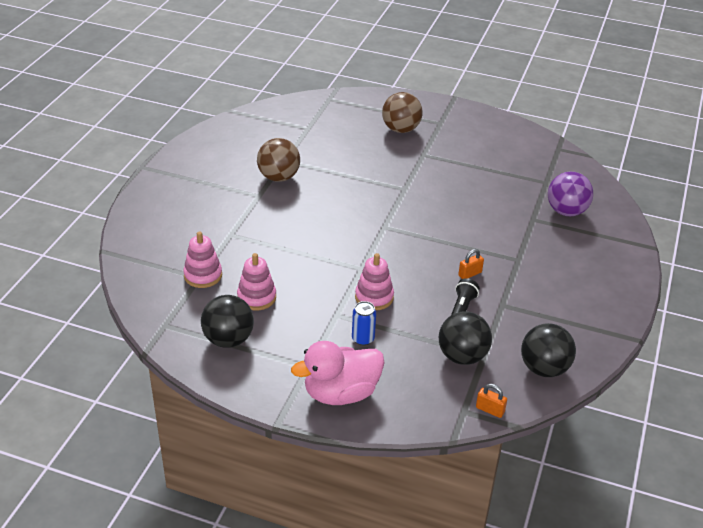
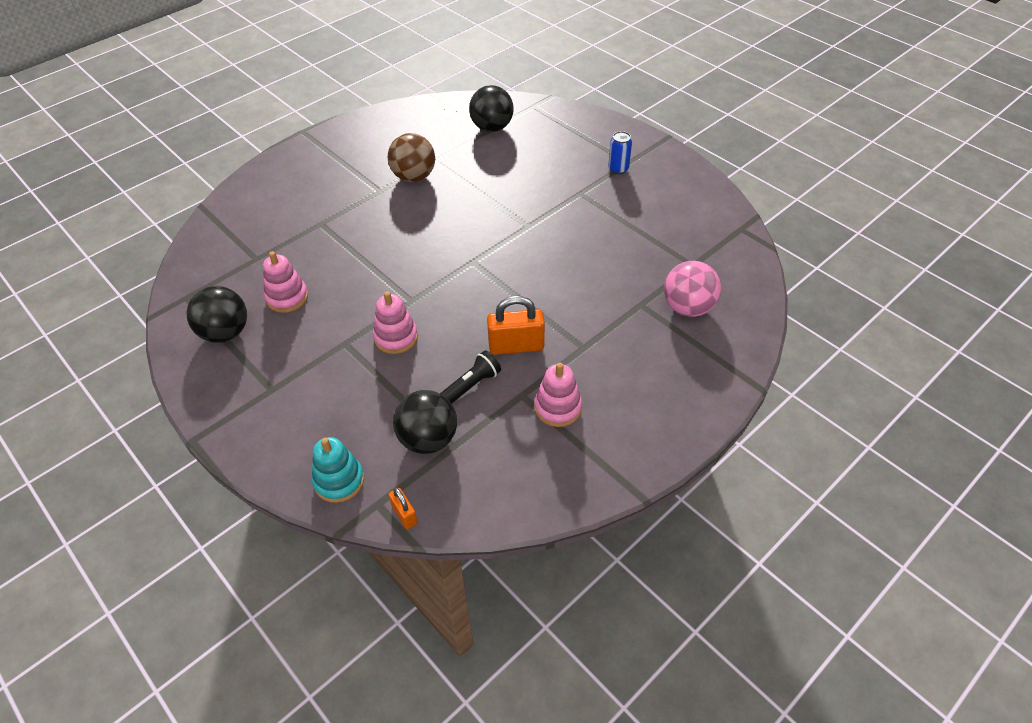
camera: 30 degrees right, 10 degrees up
(203, 275) = (260, 258): pink stacking toy -> pink stacking toy (558, 408)
(341, 393) = (275, 432): pink duck -> none
(363, 339) = (346, 380): blue can -> blue can (618, 169)
(401, 129) = (579, 158): brown ball -> none
(422, 407) = (339, 481): none -> turquoise stacking toy
(470, 274) = (516, 346): orange padlock -> orange padlock, size x1.88
(544, 368) = (504, 490): black ball -> black ball (492, 128)
(566, 211) = (688, 308): purple ball -> pink ball

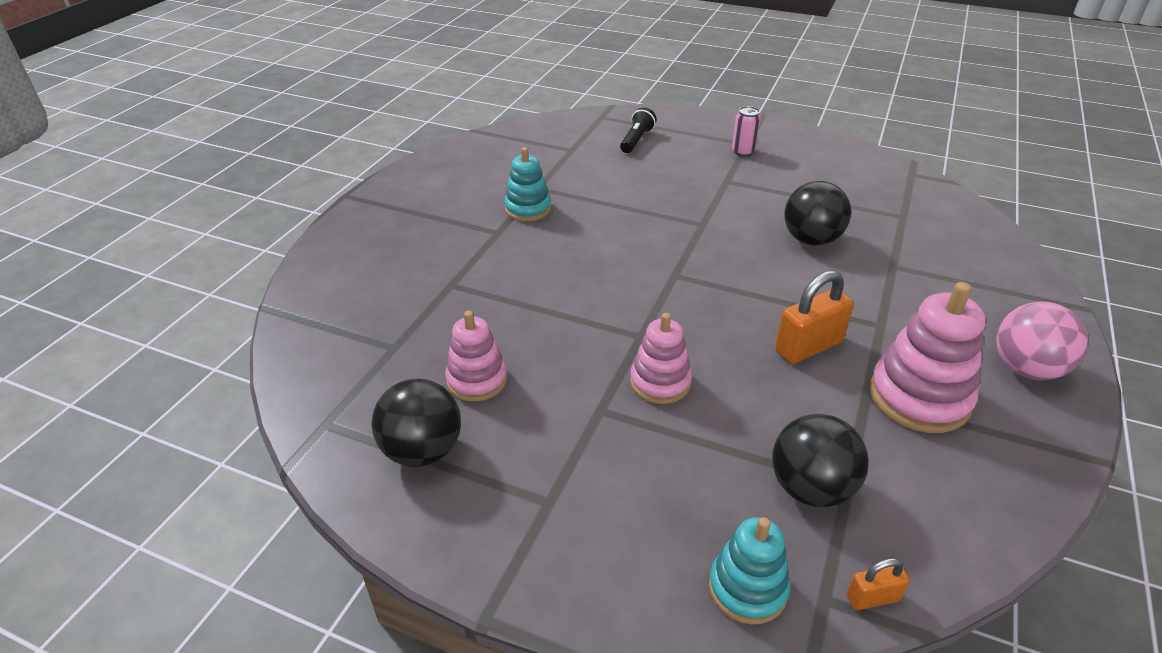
camera: 25 degrees left, 10 degrees down
(404, 515) = (872, 598): orange padlock -> orange padlock turned 45 degrees counterclockwise
(414, 177) = (528, 209): brown ball -> turquoise stacking toy
(472, 385) = (801, 406): black flashlight -> black flashlight (636, 140)
(492, 128) = (575, 144): black ball -> black ball (811, 240)
(558, 408) = (919, 397): pink stacking toy -> pink stacking toy, size x1.57
(618, 169) = (743, 152): blue can -> pink can
(688, 308) = (940, 256): pink ball -> pink ball (1026, 369)

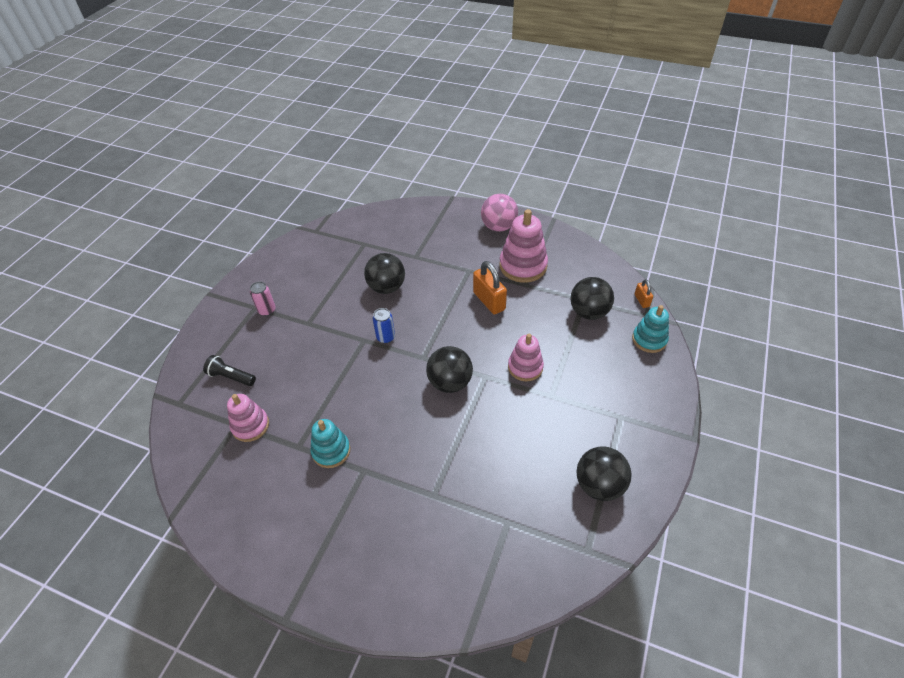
camera: 90 degrees left, 10 degrees up
(477, 380) = (535, 463): pink stacking toy -> pink stacking toy (250, 426)
(628, 300) = (450, 382): none -> black ball
(709, 241) = (385, 337): none -> blue can

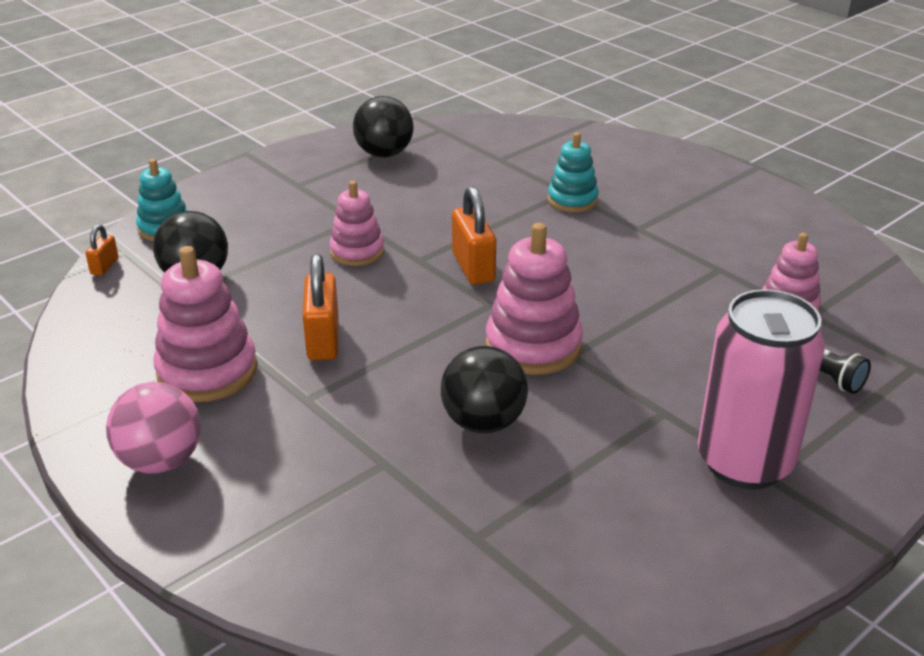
camera: 155 degrees left, 15 degrees down
(267, 310) = (744, 462): pink can -> pink can, size x2.43
(331, 451) = (674, 253): turquoise stacking toy -> turquoise stacking toy (572, 200)
(385, 337) = (533, 346): blue can -> pink stacking toy
(450, 382) = (473, 267): black ball -> orange padlock

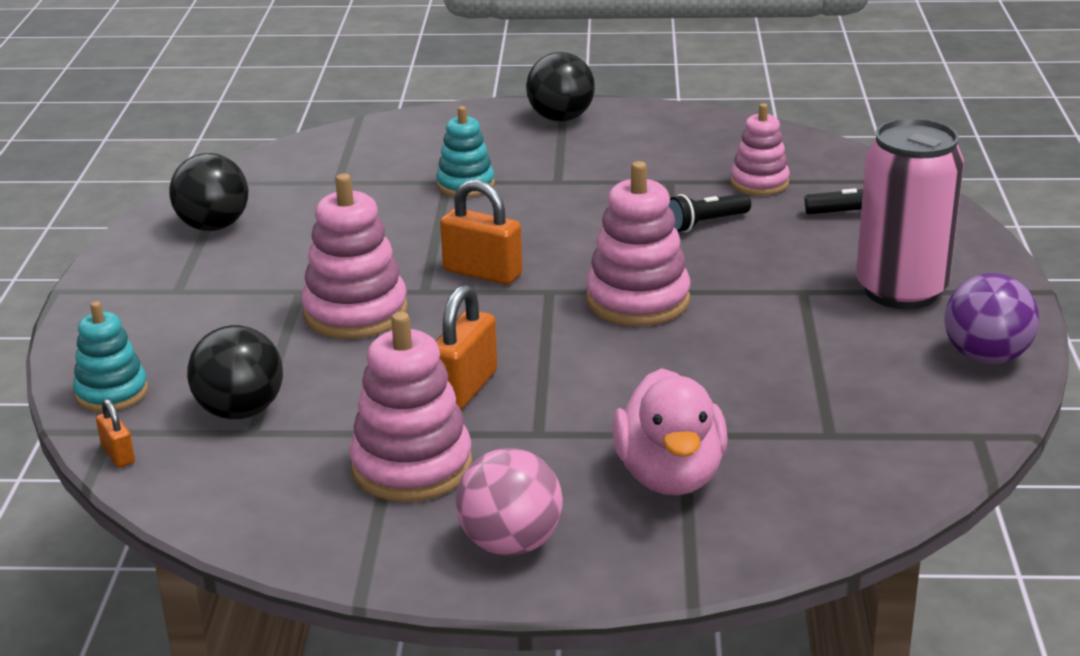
camera: 45 degrees left, 5 degrees down
(322, 487) = (670, 476): none -> pink duck
(323, 340) = (464, 388): orange padlock -> orange padlock turned 75 degrees clockwise
(357, 252) = (355, 313): pink stacking toy -> pink stacking toy, size x1.57
(483, 422) = (700, 368): black ball -> black ball (561, 118)
(686, 316) = (705, 224): none -> black flashlight
(713, 566) = (986, 357): none -> purple ball

